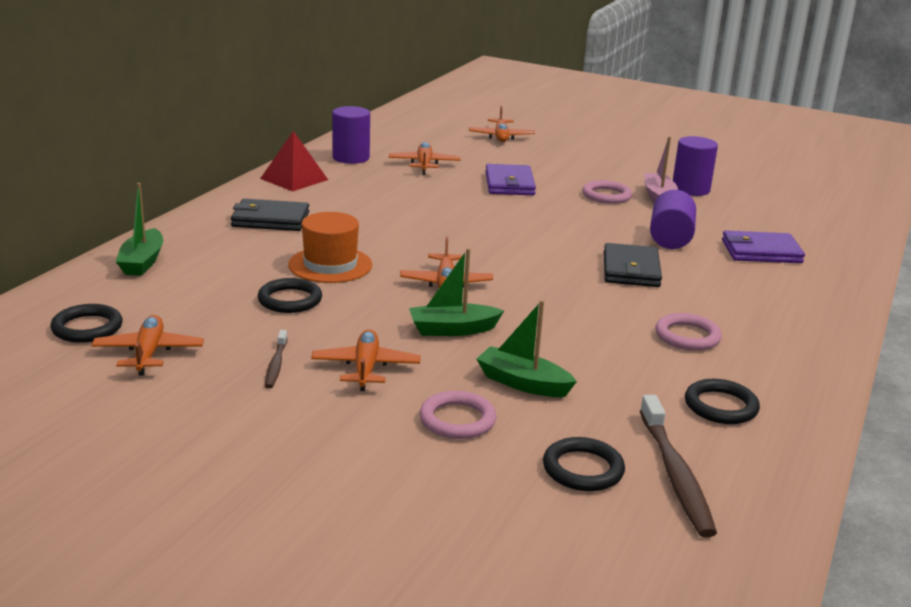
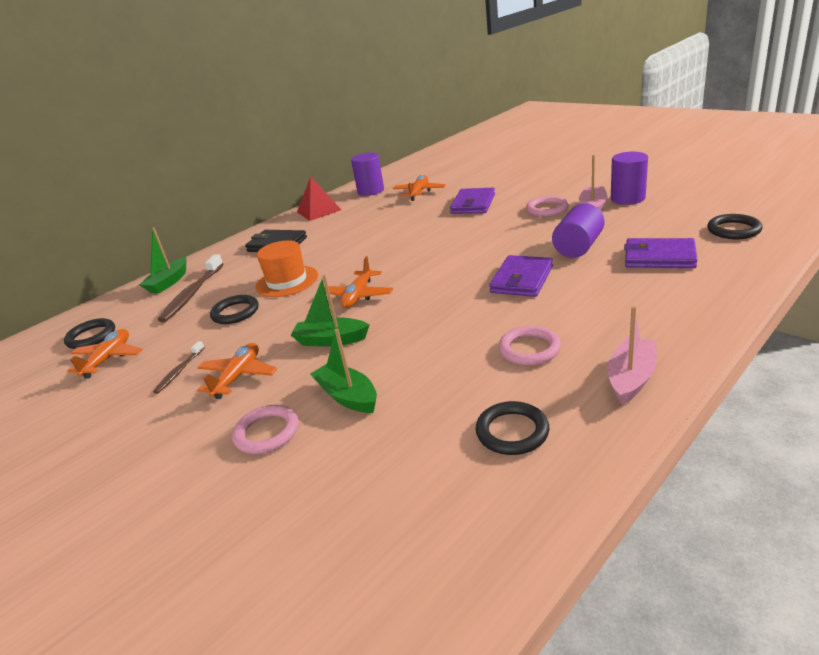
camera: 25 degrees right, 5 degrees up
(501, 137) = (495, 164): orange plane -> none
(583, 469) = (331, 498): black ring -> black ring (733, 230)
(631, 270) = (521, 279): black wallet -> purple wallet
(675, 475) = (413, 514): brown toothbrush -> brown toothbrush (192, 294)
(801, 359) = (631, 378): none -> pink boat

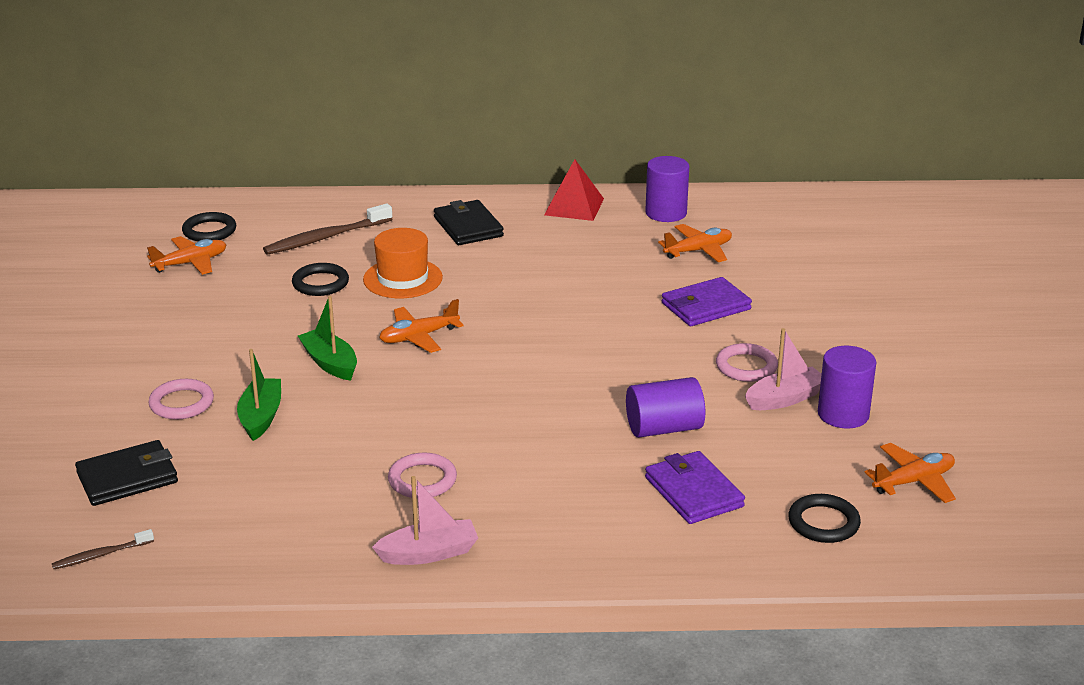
camera: 40 degrees right, 0 degrees up
(169, 282) = (331, 210): green boat -> none
(179, 371) = (210, 311): brown toothbrush -> brown toothbrush (101, 555)
(238, 376) = (233, 346): orange plane -> orange plane (913, 481)
(324, 513) = (128, 478): none -> black wallet
(512, 432) = (294, 520): black ring -> none
(521, 279) = (550, 421): purple wallet -> none

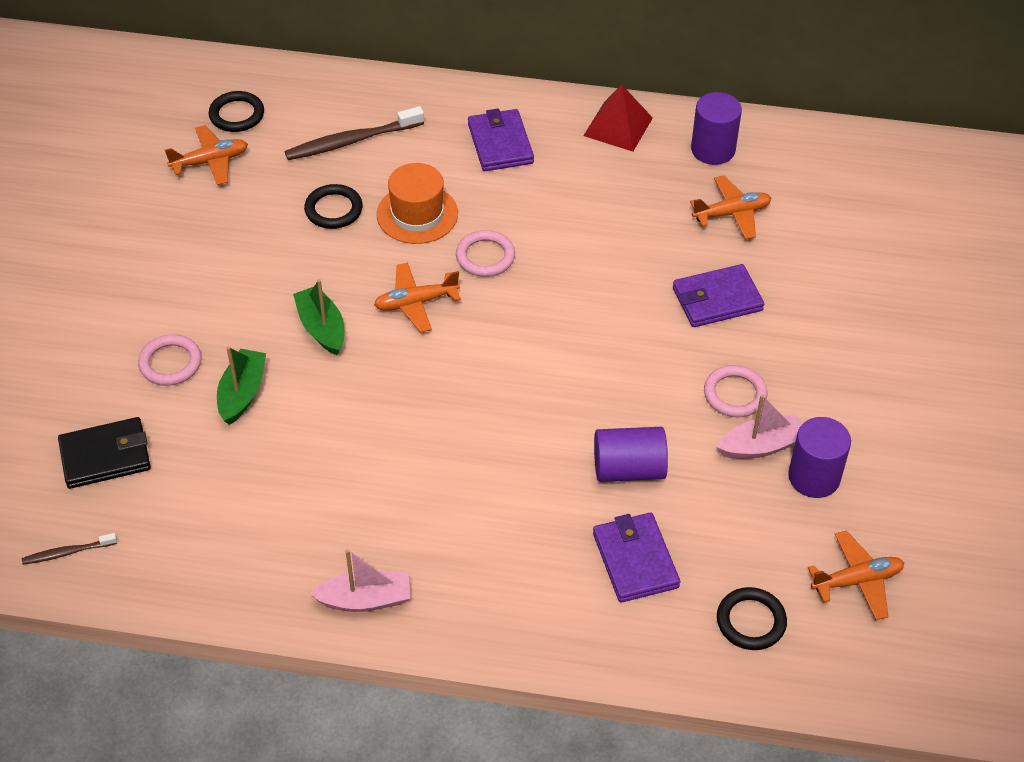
camera: 10 degrees right, 20 degrees up
(422, 480) = (379, 502): pink ring -> pink ring (485, 256)
(468, 227) = (500, 143): black wallet -> purple wallet

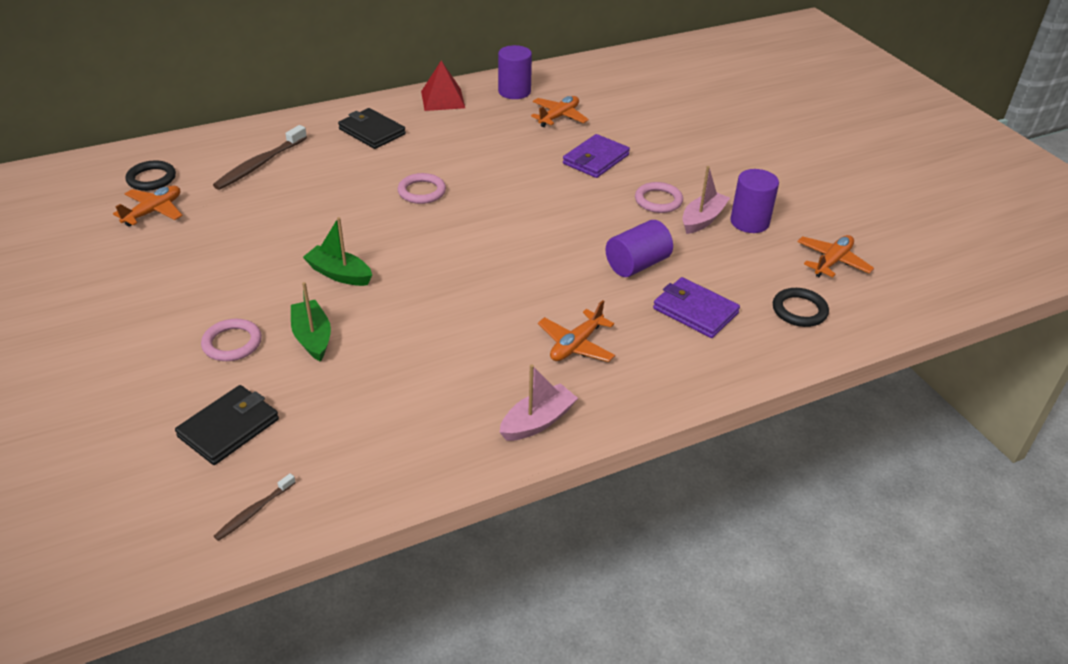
camera: 35 degrees left, 10 degrees down
(333, 209) = (282, 205): black ring -> none
(416, 303) = (397, 233): orange plane -> orange plane (576, 345)
(417, 214) = (349, 186): orange hat -> none
(500, 143) = (372, 132): purple wallet -> black wallet

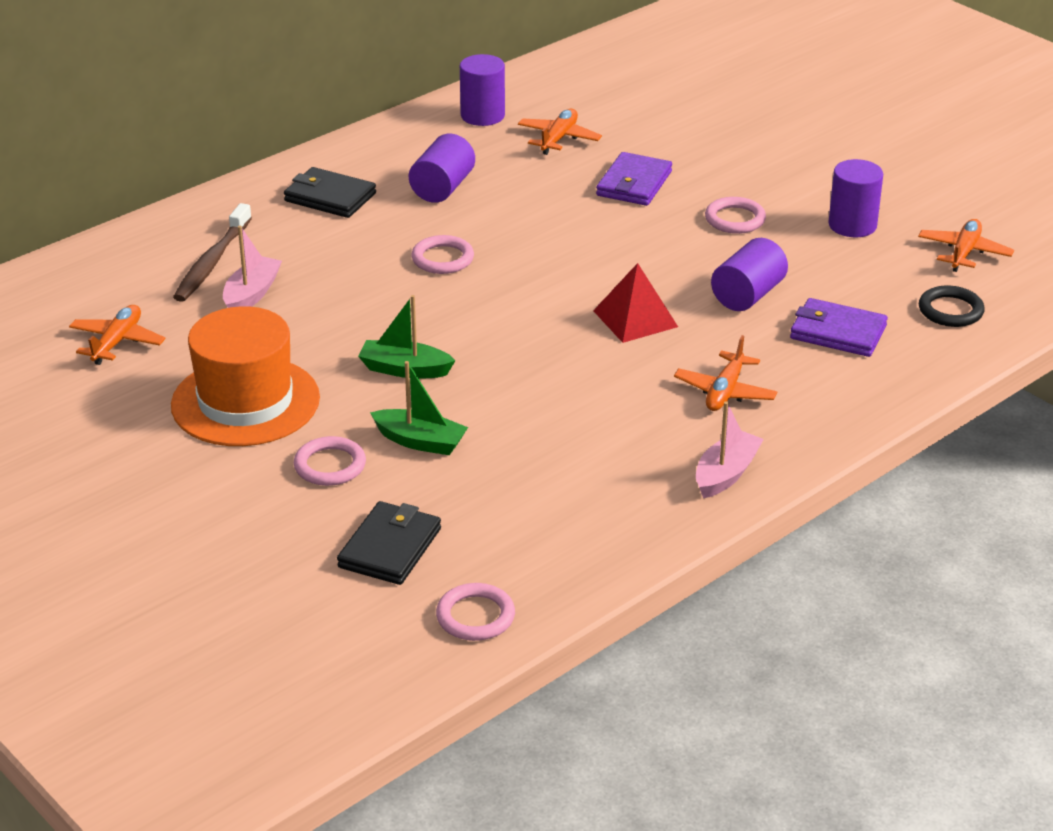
camera: 15 degrees left, 5 degrees down
(151, 179) = (82, 304): black ring -> none
(208, 276) = (245, 402): none -> orange hat
(254, 511) = (475, 616): brown toothbrush -> pink ring
(312, 337) = (420, 441): green boat -> green boat turned 150 degrees clockwise
(442, 99) = (395, 141): red pyramid -> red pyramid (635, 318)
(454, 139) = (442, 188): none -> purple cylinder
(702, 219) = (797, 232): pink boat -> pink boat (252, 294)

